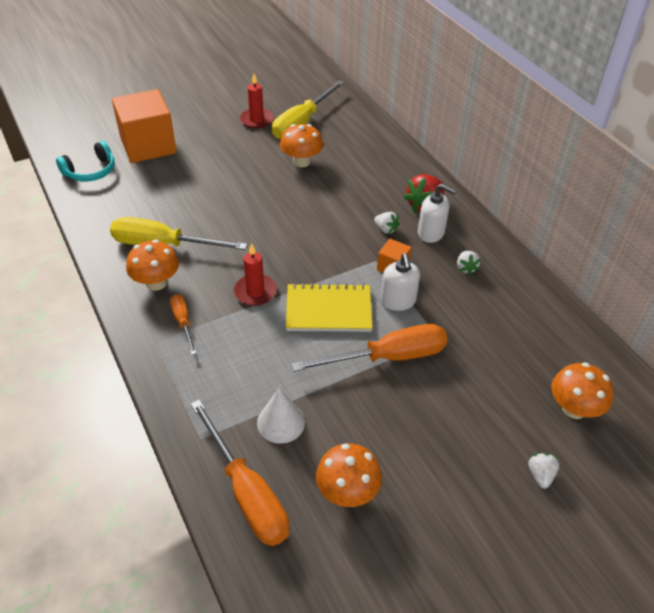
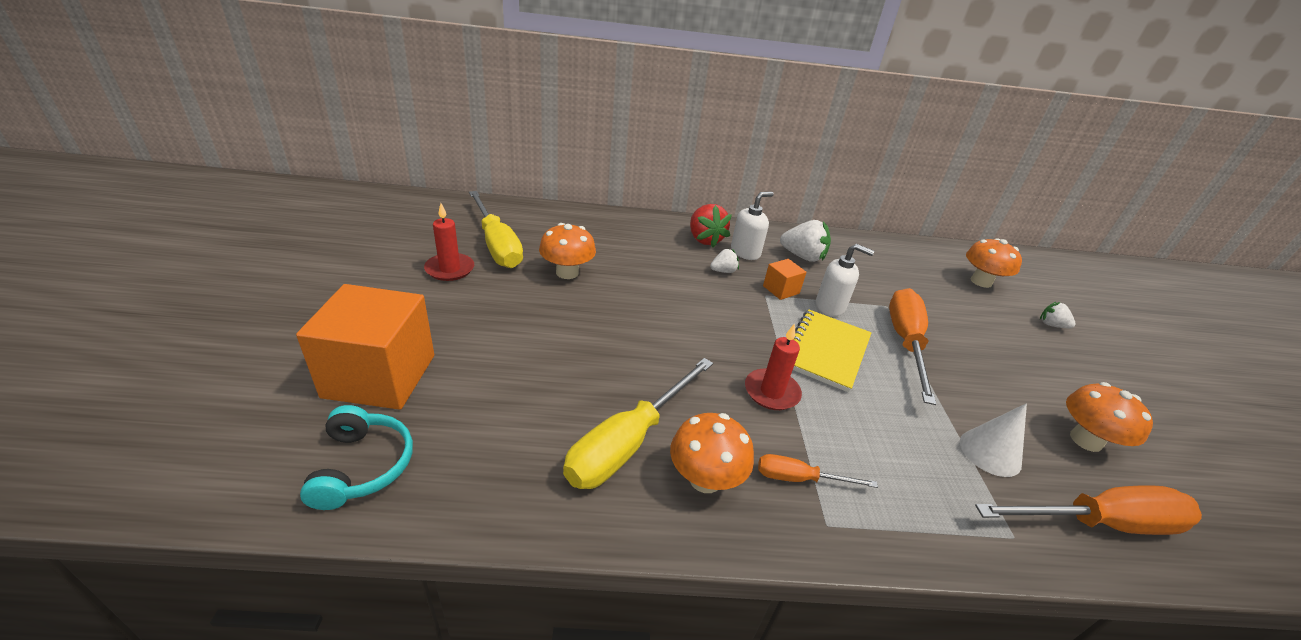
camera: 65 degrees left, 10 degrees down
(466, 268) = (802, 256): white strawberry -> white strawberry, size x1.79

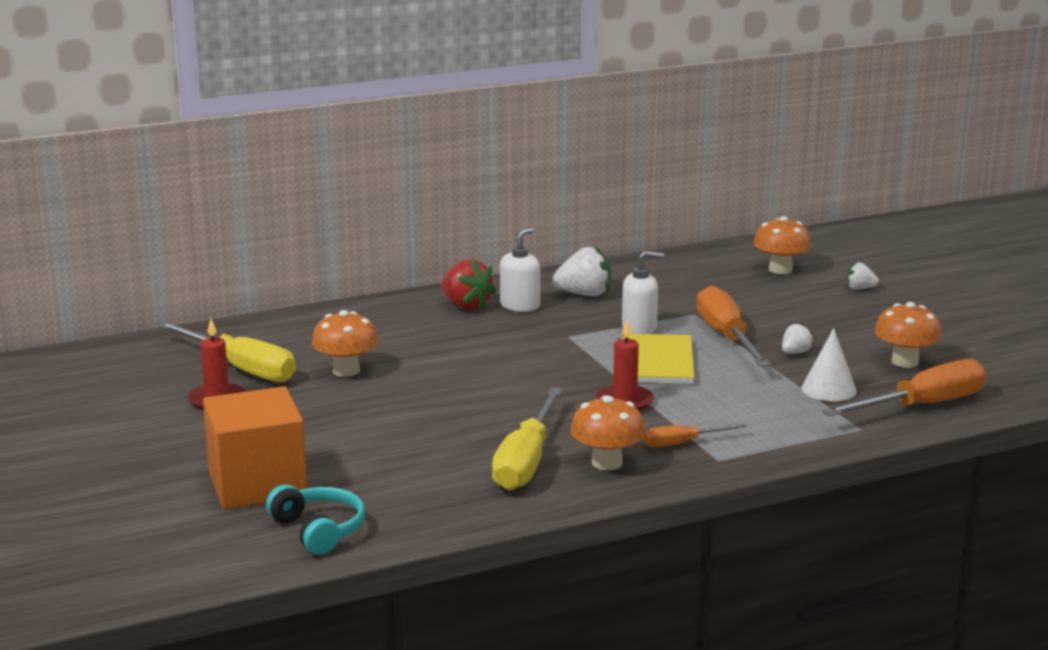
camera: 20 degrees left, 15 degrees down
(723, 271) = (510, 328): white strawberry -> white strawberry (795, 352)
(781, 290) = (581, 328): orange cube -> none

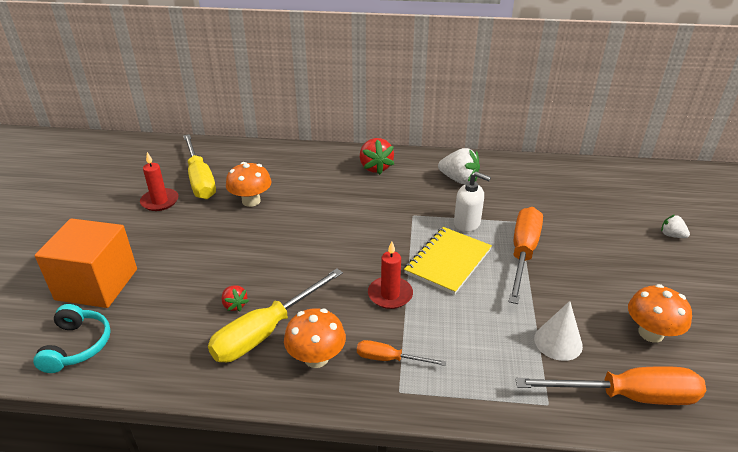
camera: 30 degrees right, 15 degrees up
(460, 453) = (234, 305): none -> red strawberry
(520, 306) = (408, 177): white soap dispenser -> none
(780, 269) = (621, 197): orange mushroom -> none
(795, 352) = (563, 288): white strawberry -> none

